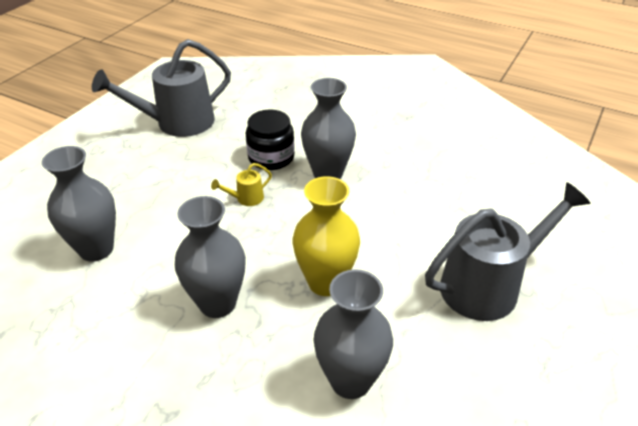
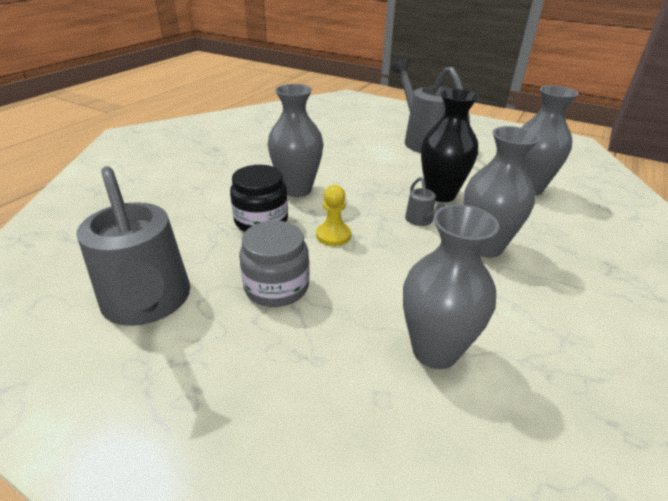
camera: 90 degrees left, 5 degrees down
(182, 172) = (276, 287): none -> grey jar
(246, 199) = (333, 235): yellow watering can -> yellow pawn
(269, 259) = (421, 220): none -> grey watering can
(326, 282) = (440, 194): yellow vase -> black vase

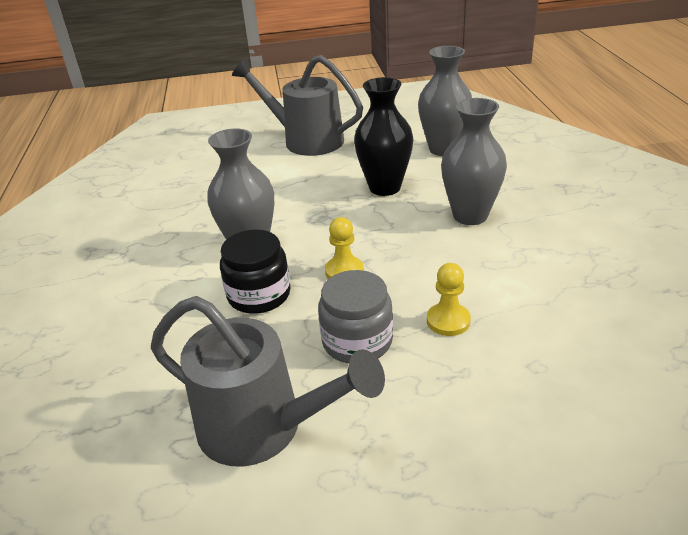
camera: 35 degrees left, 0 degrees up
(358, 314) = (448, 321): none -> yellow pawn
(421, 220) = (398, 219): grey watering can -> none
(435, 350) = (529, 312): grey vase -> none

